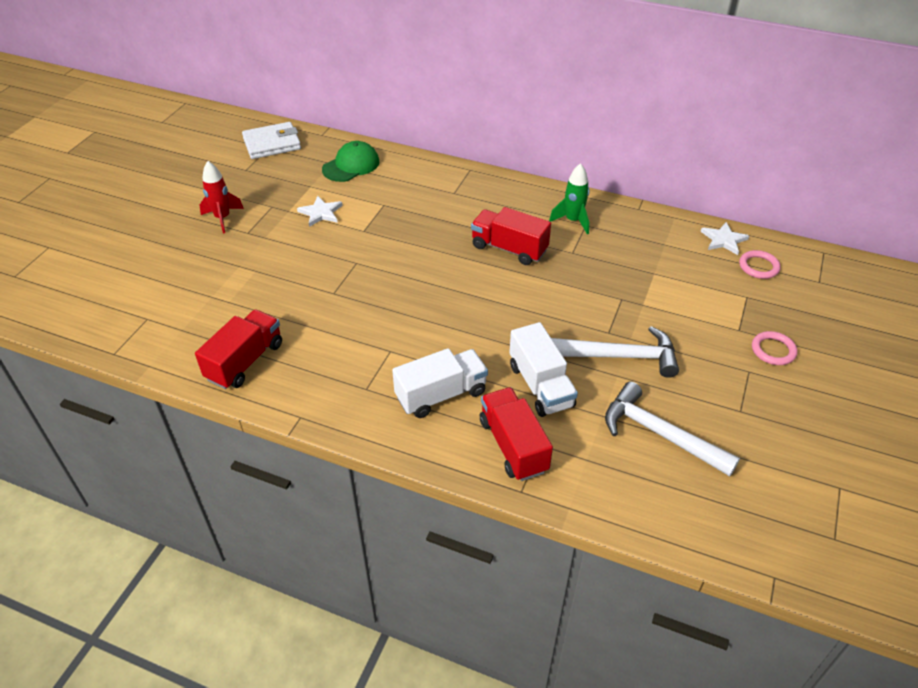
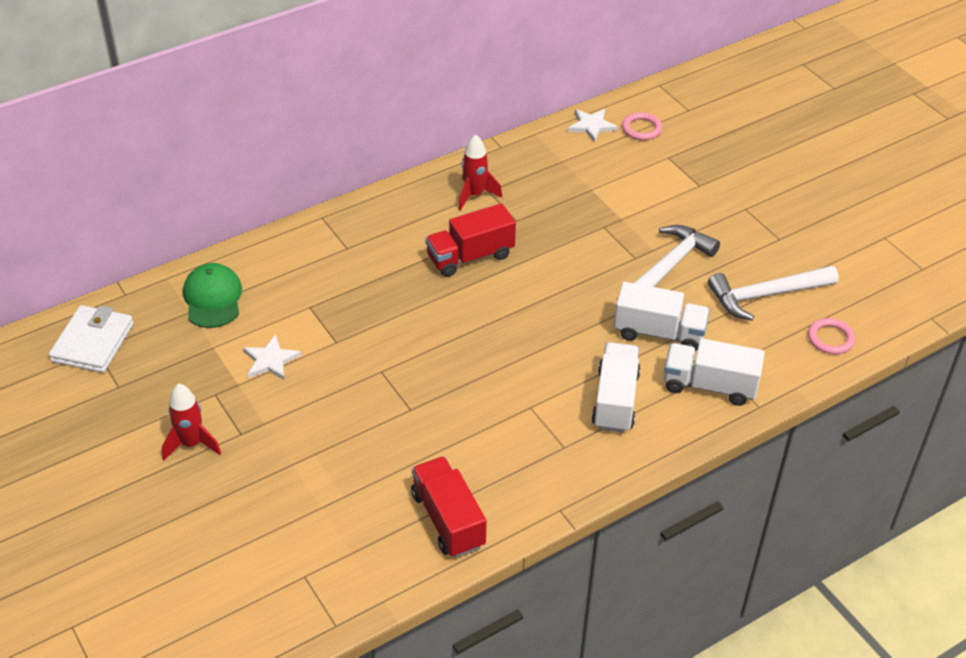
camera: 55 degrees left, 0 degrees up
(513, 445) = (709, 385): red truck -> white truck
(573, 221) = (474, 195): green rocket -> red rocket
(773, 350) = (736, 182): pink ring -> pink ring (830, 338)

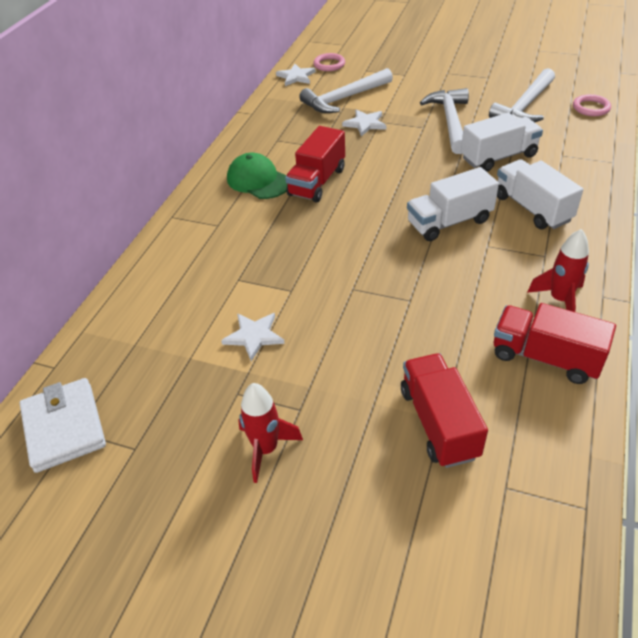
camera: 35 degrees left, 0 degrees up
(213, 298) = (145, 321): green cap -> green cap (258, 180)
(315, 507) = (438, 423): none -> red truck
(474, 195) = (270, 147): red rocket -> red rocket (559, 300)
(586, 221) = (365, 124): none -> white star
(604, 180) = (344, 98): none -> white hammer
(709, 385) = (570, 167): white truck -> white truck (449, 222)

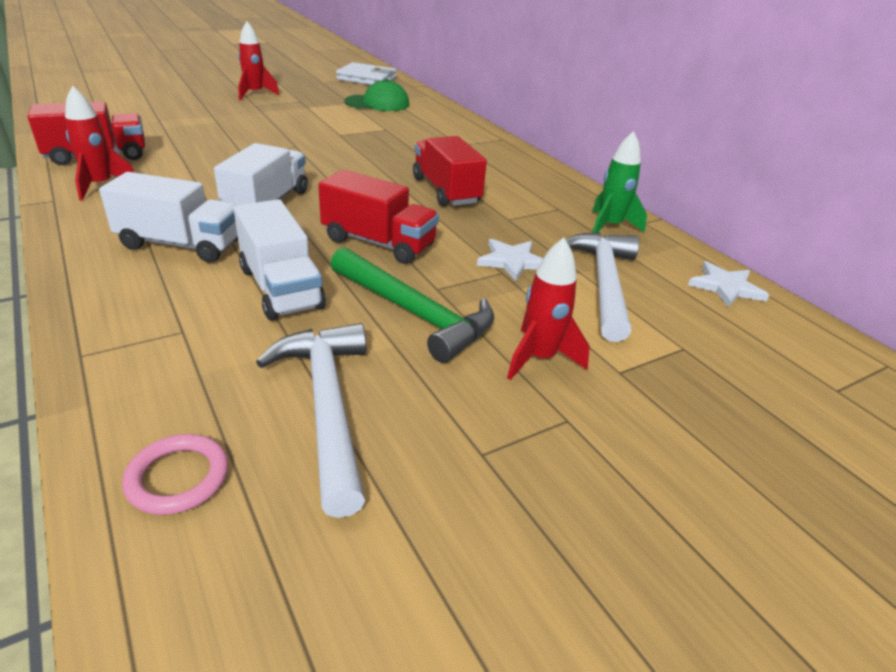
camera: 125 degrees right, 10 degrees down
(254, 336) = (328, 115): white star -> none
(258, 180) = (496, 175): green cap -> green cap (377, 103)
(276, 119) = (610, 226): none -> green rocket
(329, 64) = (746, 330): pink ring -> none
(426, 88) = (539, 358): none -> red rocket
(438, 423) = (160, 119): red truck -> red truck (378, 243)
(450, 121) = (414, 313): white hammer -> green hammer
(498, 157) = (281, 288): white truck -> white truck turned 45 degrees counterclockwise

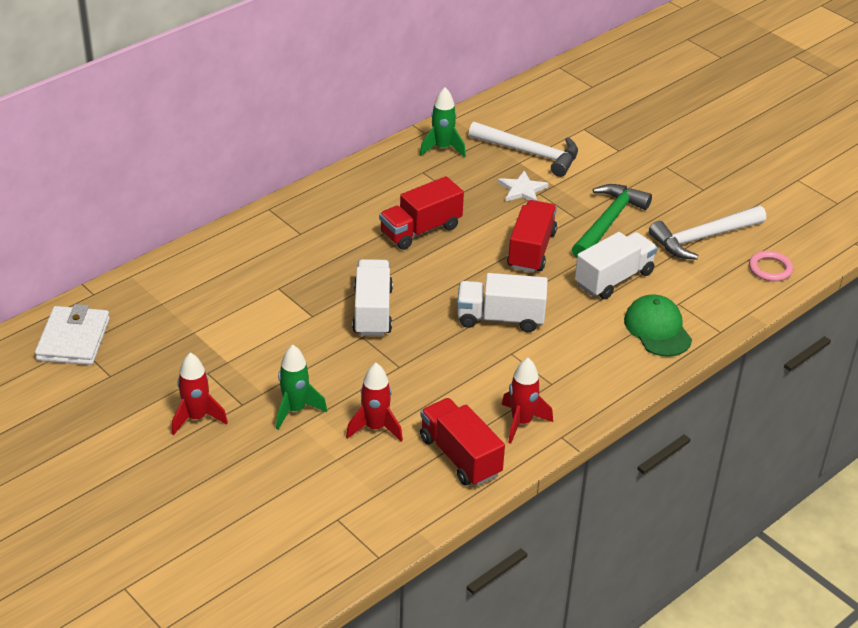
camera: 100 degrees left, 5 degrees up
(180, 245) = (588, 339): white truck -> white truck (372, 311)
(230, 116) = (295, 410): none -> green rocket
(377, 103) = (186, 310): green cap -> green cap (657, 329)
(539, 358) = (623, 176): red rocket -> red rocket (375, 428)
(603, 283) = (529, 153): white hammer -> white hammer turned 150 degrees counterclockwise
(725, 287) = (505, 107): white star -> none

